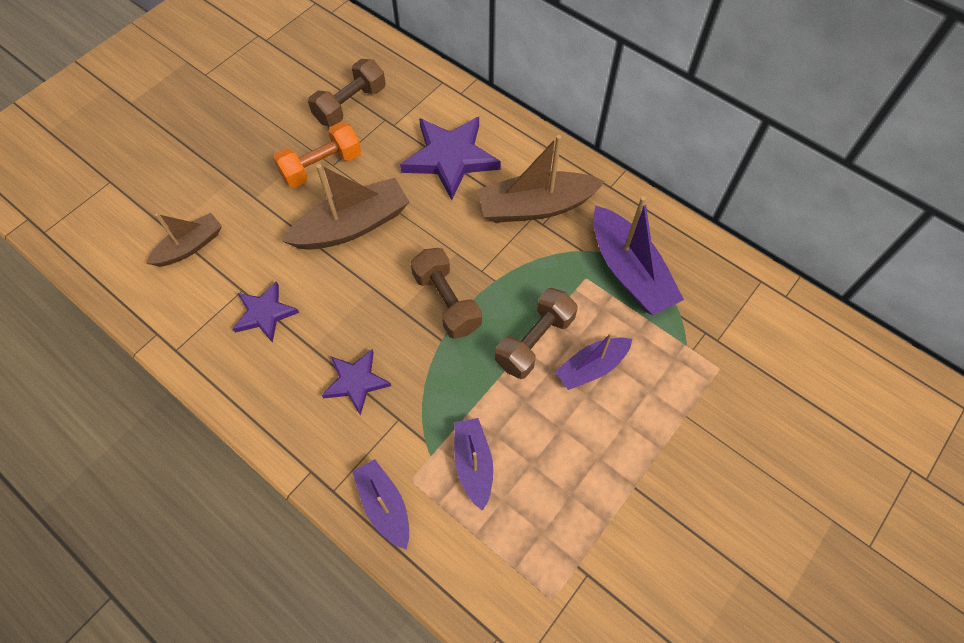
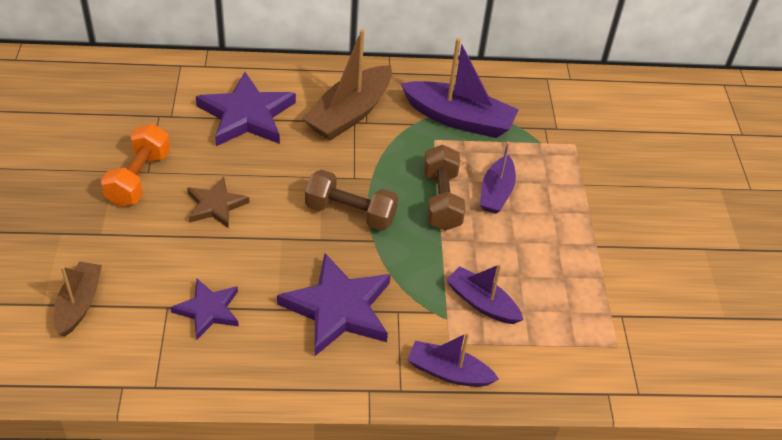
camera: 45 degrees left, 15 degrees down
(350, 105) = (115, 120): brown dumbbell -> none
(352, 225) = (215, 205): brown boat -> brown star
(356, 382) = (338, 308): purple star -> purple star, size x1.70

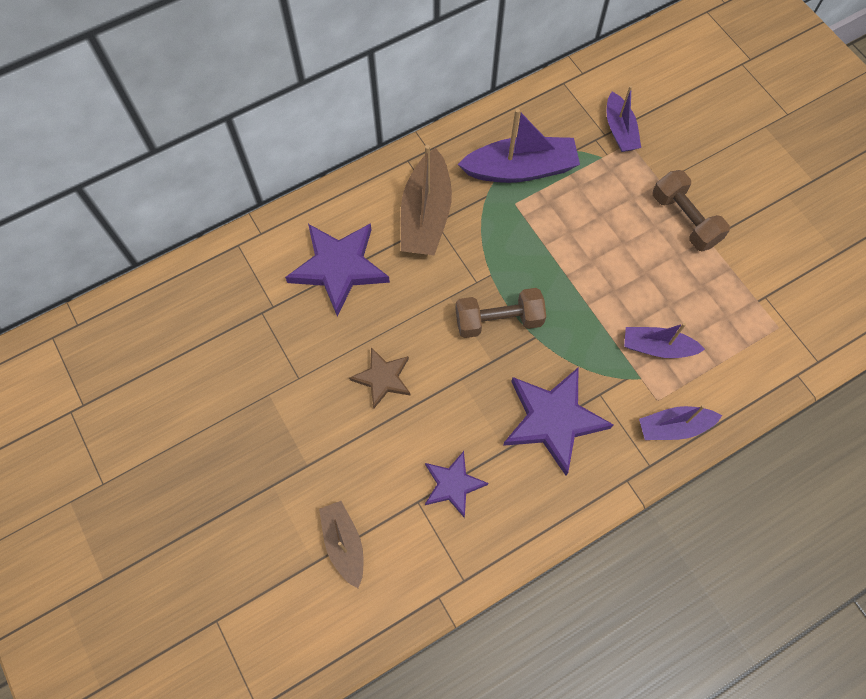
camera: 25 degrees left, 20 degrees up
(139, 178) = (296, 389): orange dumbbell -> none
(441, 200) = (562, 264): brown dumbbell -> brown dumbbell (684, 220)
(496, 192) = (599, 231): purple boat -> purple boat (619, 130)

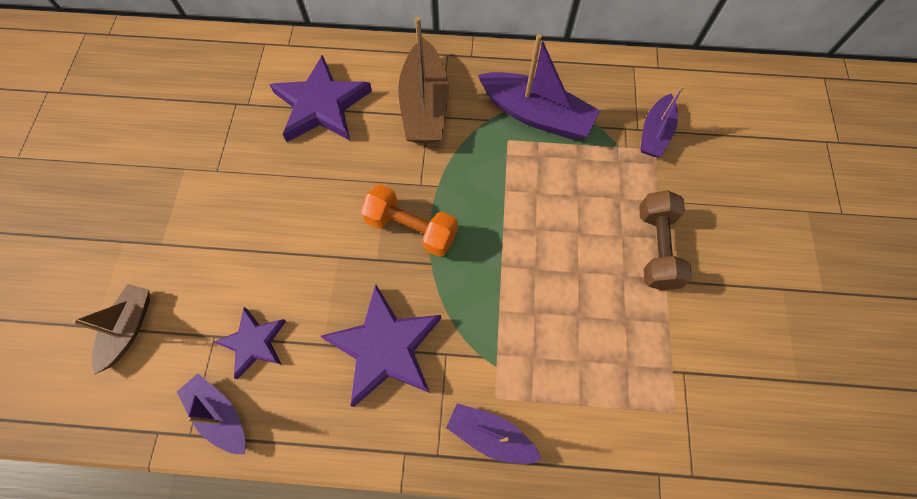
camera: 35 degrees right, 0 degrees up
(382, 378) = (277, 213): brown star -> none
(426, 215) = (424, 105): brown boat -> brown boat turned 45 degrees counterclockwise
(498, 320) = (411, 228): brown dumbbell -> orange dumbbell
(657, 347) = (535, 348): purple boat -> purple boat (220, 415)

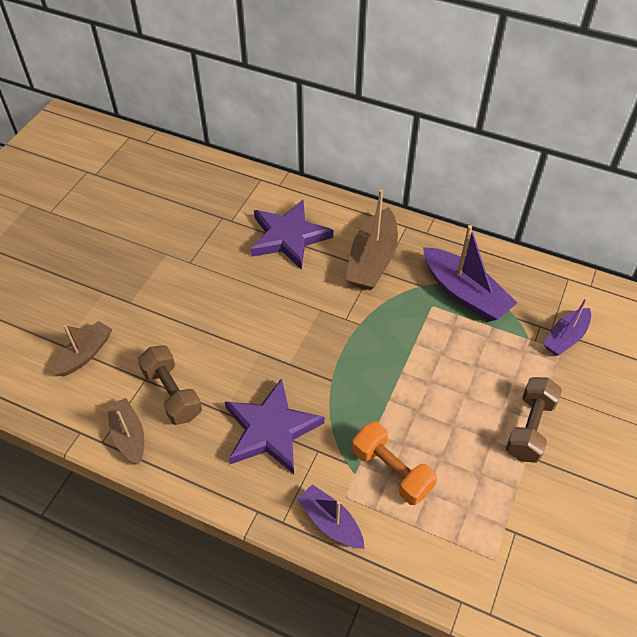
camera: 20 degrees right, 15 degrees down
(220, 415) = (129, 435): purple boat -> brown boat
(254, 343) = (172, 393): purple star -> brown dumbbell
(411, 228) = (325, 349): orange dumbbell -> orange dumbbell (391, 471)

